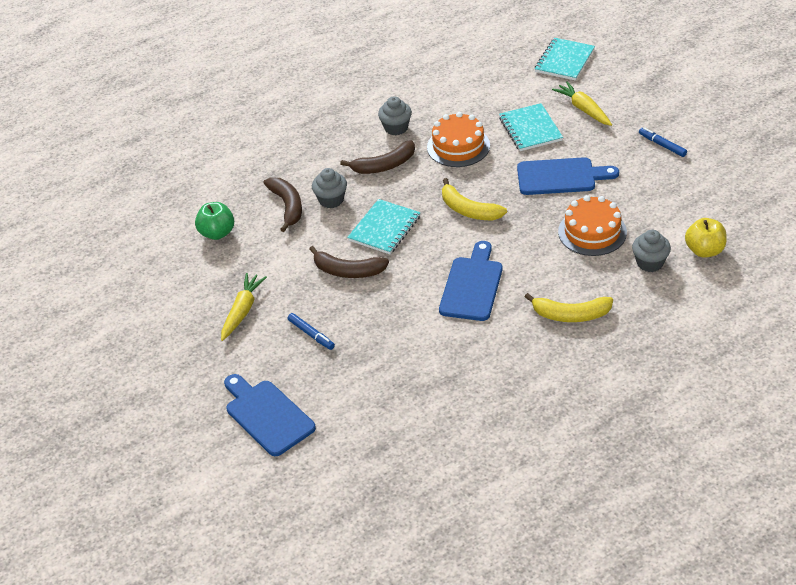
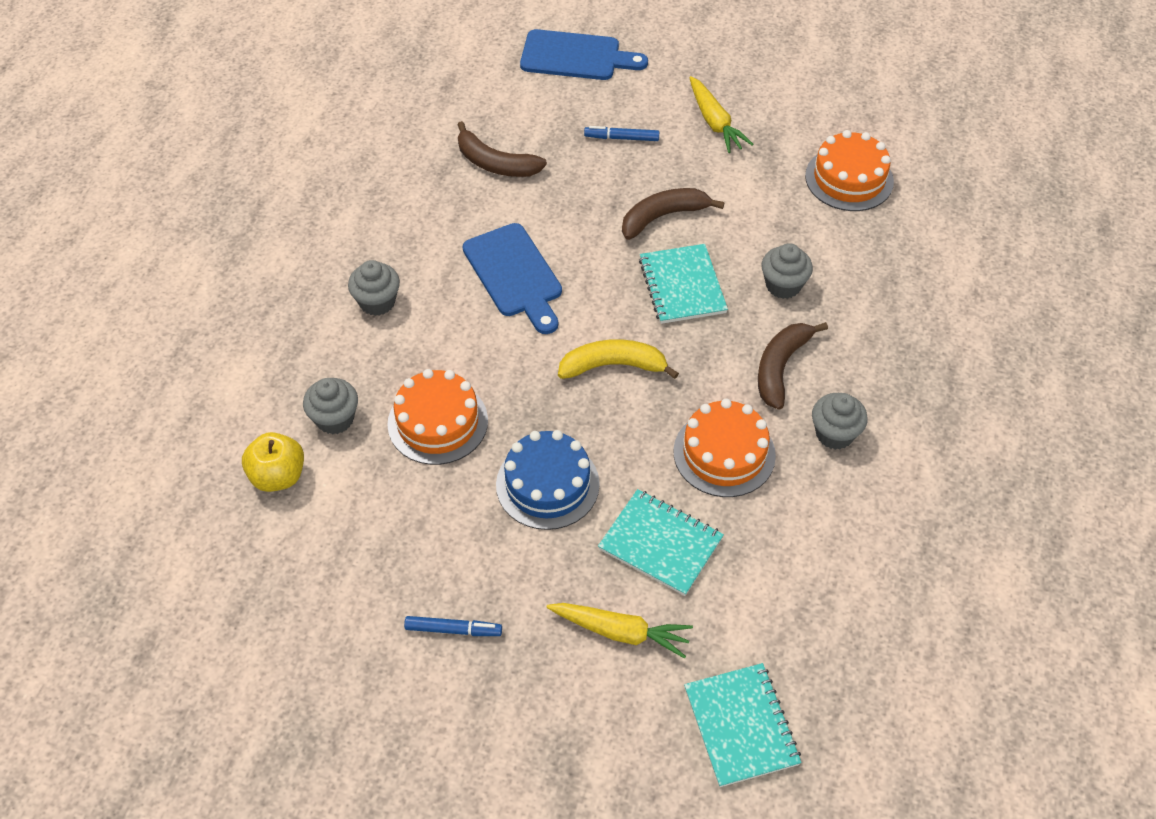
camera: 135 degrees right, 10 degrees up
(217, 233) = (849, 178): green apple -> orange cake
(287, 206) = (820, 250): brown banana -> brown banana (495, 163)
(560, 177) = (547, 484): blue cutting board -> blue cake
(571, 315) = (377, 302): yellow banana -> grey cupcake

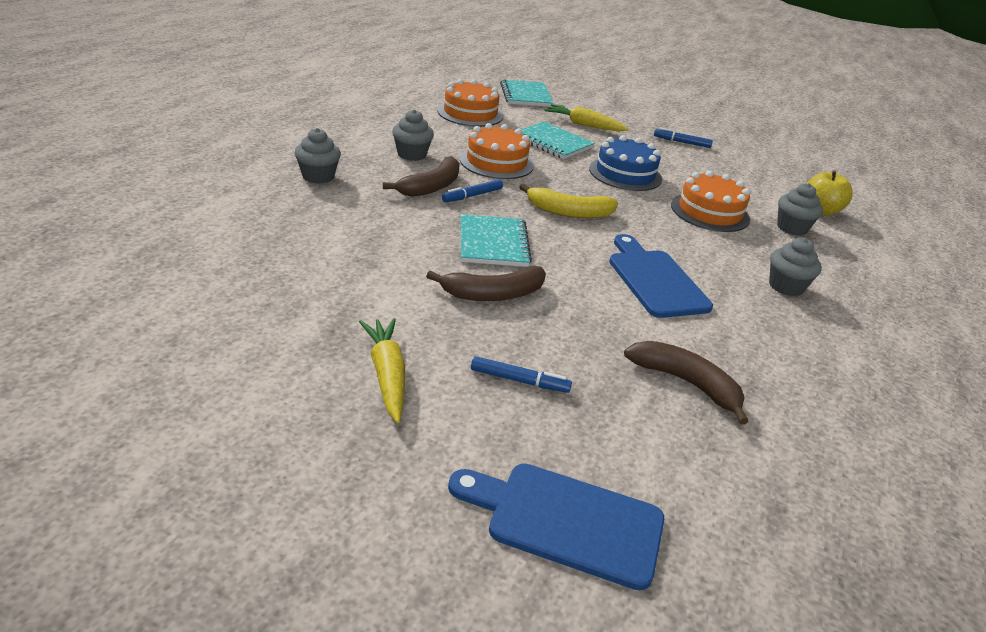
camera: 175 degrees left, 20 degrees down
(729, 364) = (472, 196): none -> blue marker
(783, 285) = (398, 226): grey cupcake -> grey cupcake (318, 176)
(849, 178) = (264, 285): orange cake -> orange cake (470, 113)

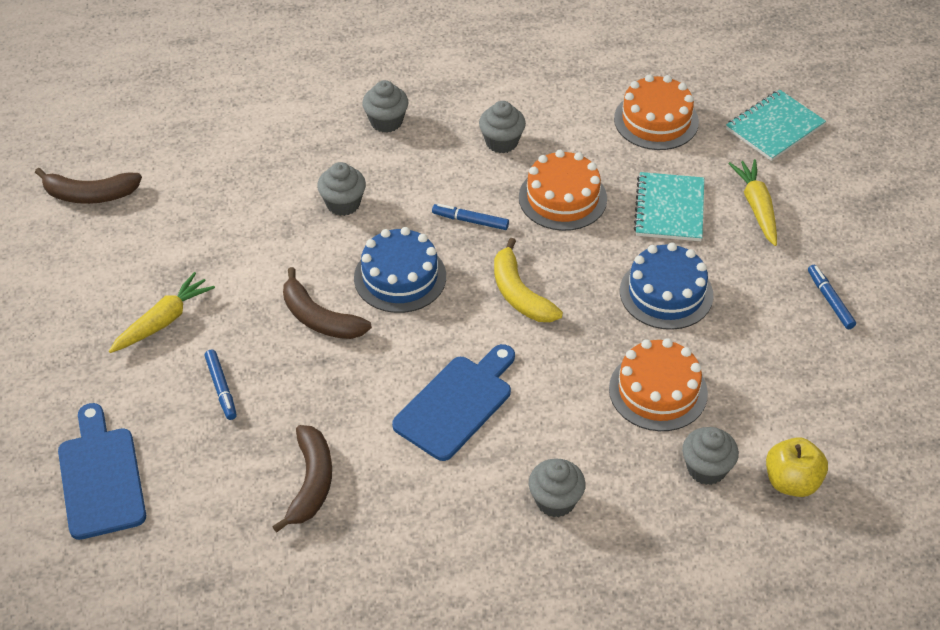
camera: 60 degrees right, 15 degrees up
(377, 228) = (343, 204): none -> grey cupcake
(431, 186) = (455, 189): brown banana -> brown banana (90, 195)
(493, 243) = (400, 277): turquoise notebook -> blue cake

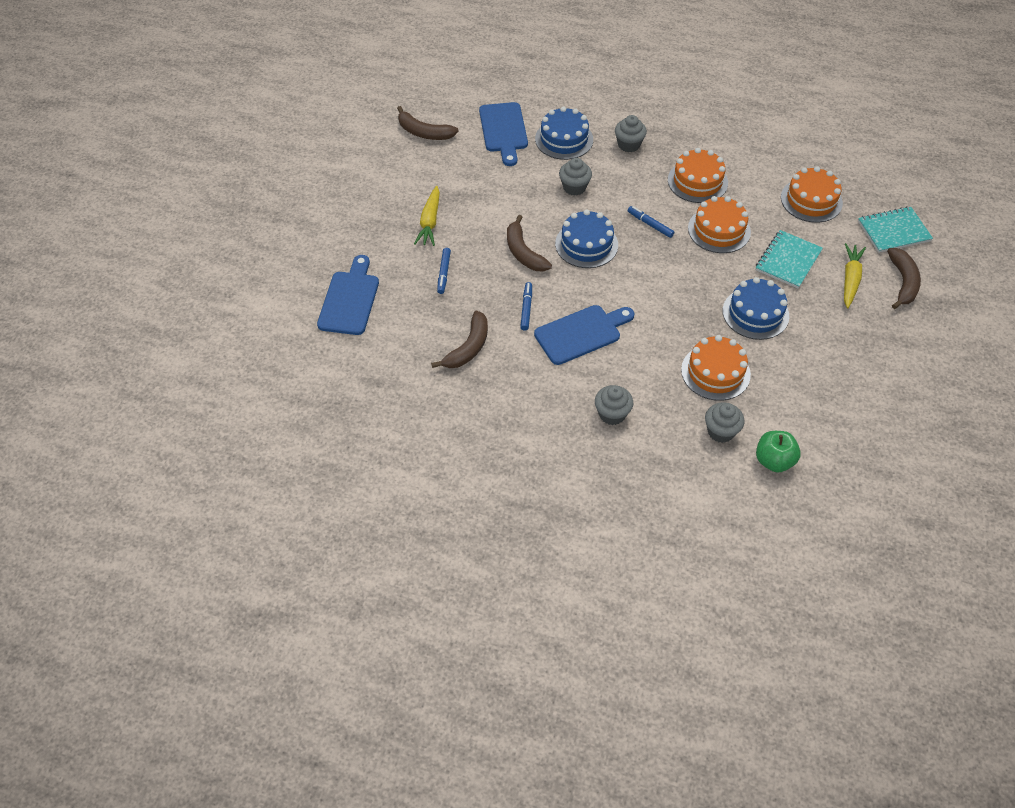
camera: 25 degrees right, 5 degrees up
(163, 321) = (430, 222): yellow carrot -> yellow carrot turned 120 degrees clockwise
(204, 156) = (504, 130): none -> blue cutting board
(295, 142) = (564, 139): none -> blue cake
(501, 142) = (697, 181): grey cupcake -> orange cake
(519, 294) = (657, 280): yellow banana -> none
(792, 482) = (774, 461): yellow apple -> green apple
(819, 189) = (903, 282): none -> brown banana
(830, 300) = (867, 357): blue marker -> blue marker (526, 309)

